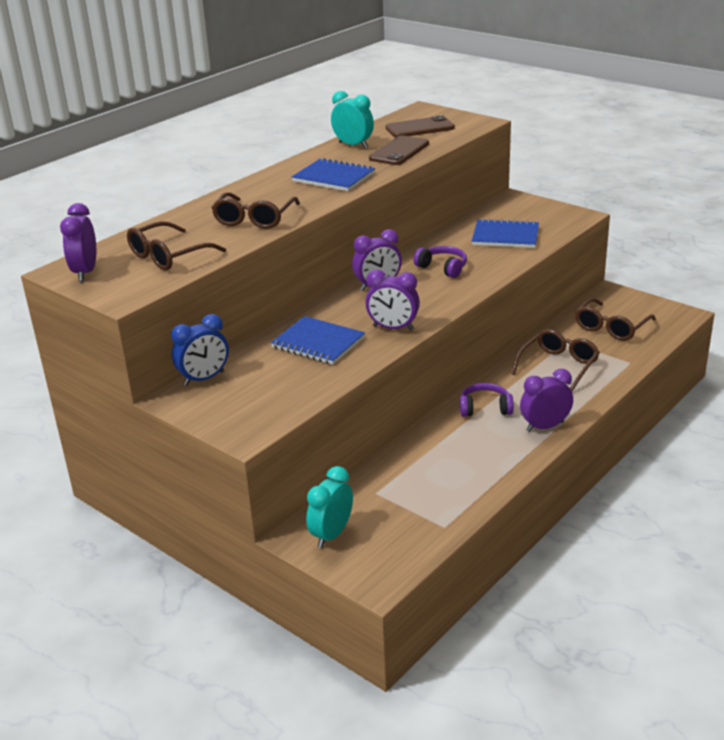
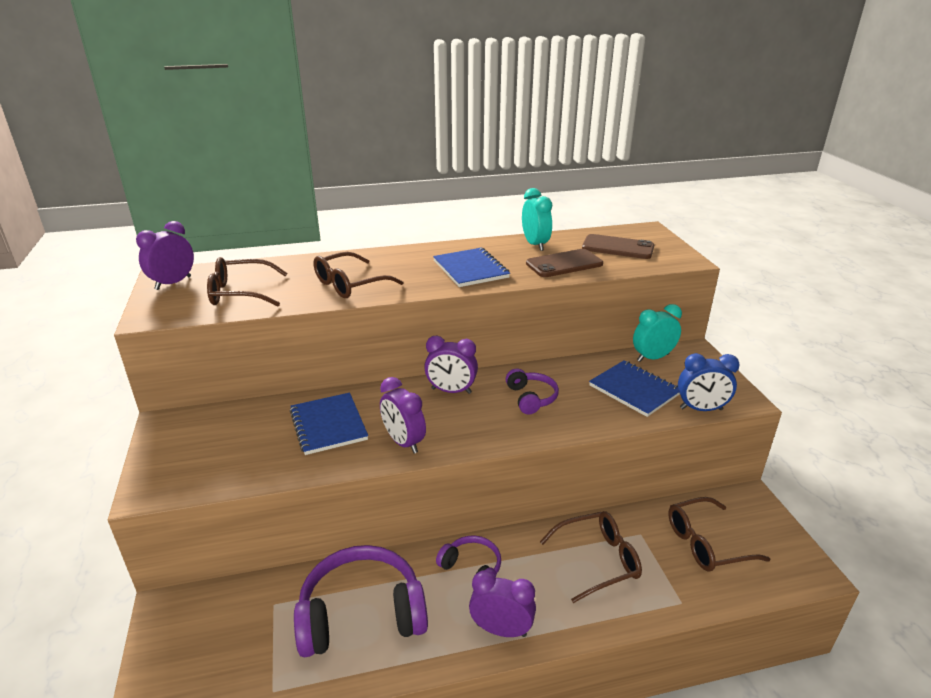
camera: 35 degrees right, 0 degrees up
(204, 378) = (209, 415): blue clock -> blue clock (701, 409)
(331, 534) = (188, 626): turquoise clock -> turquoise clock (652, 357)
(446, 465) = (361, 614): none -> purple headphones

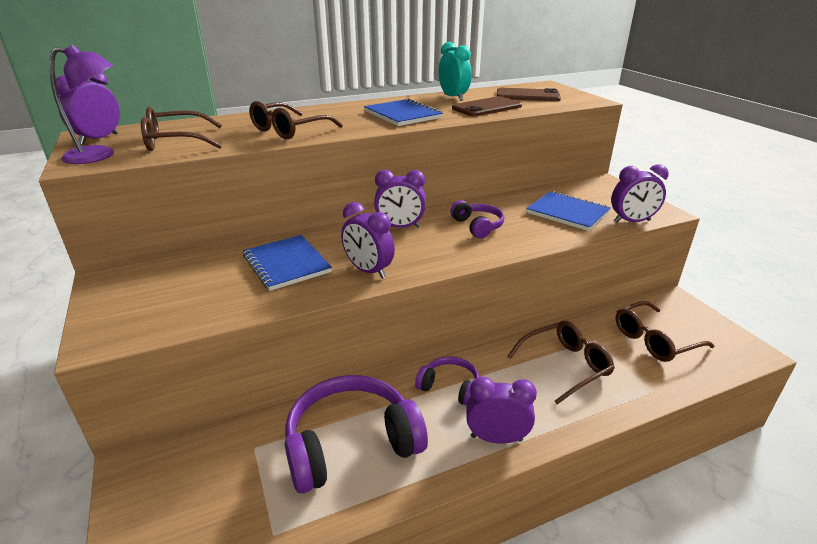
camera: 10 degrees left, 0 degrees up
(170, 306) = (100, 155): none -> purple lamp
(652, 357) = (572, 189): turquoise clock -> none
(701, 409) = (632, 221): blue clock -> purple clock

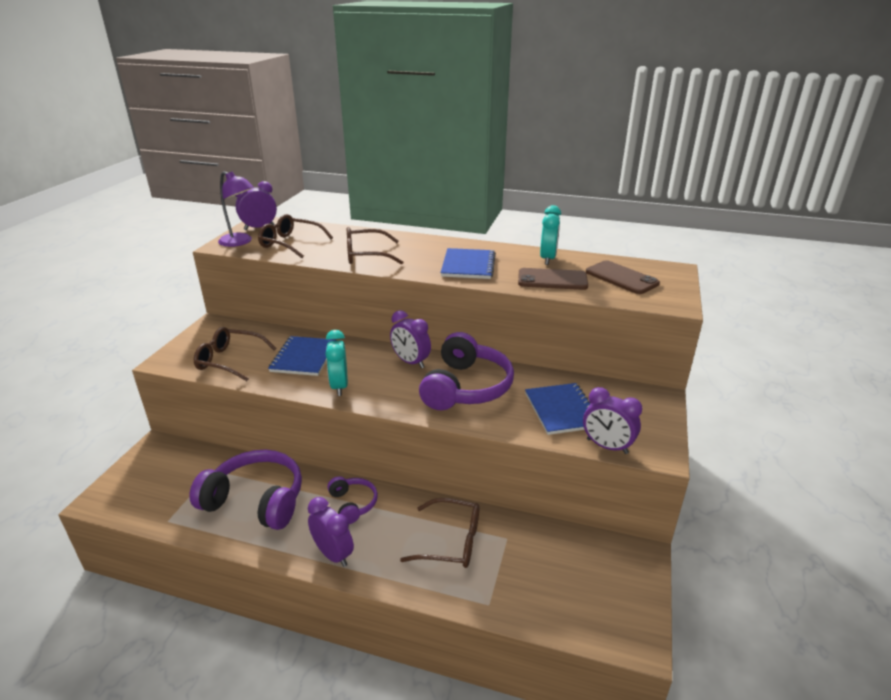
camera: 40 degrees right, 0 degrees up
(368, 271) = (339, 386): purple clock -> turquoise clock
(477, 226) = (466, 387): purple headphones -> purple headphones, size x1.93
(654, 340) = (558, 571): brown glasses -> brown glasses (230, 360)

